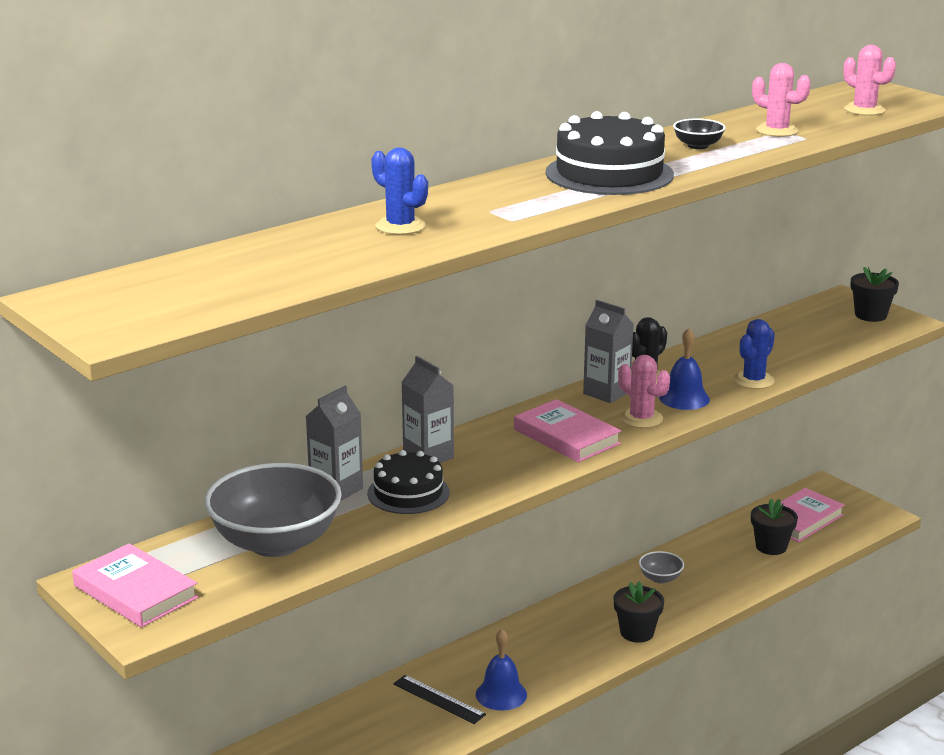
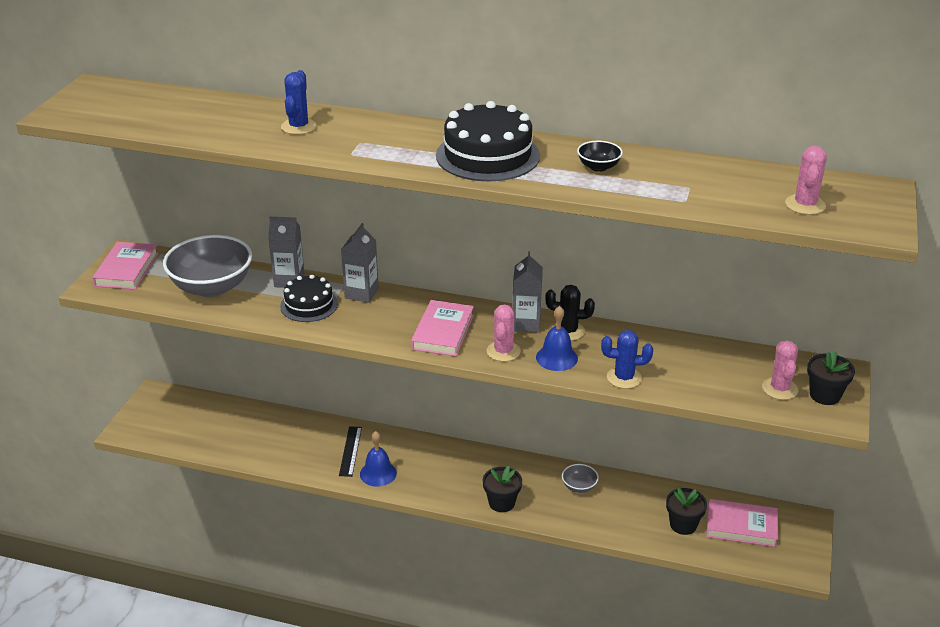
camera: 55 degrees right, 10 degrees up
(777, 131) = (685, 185): pink cactus -> pink cactus (779, 389)

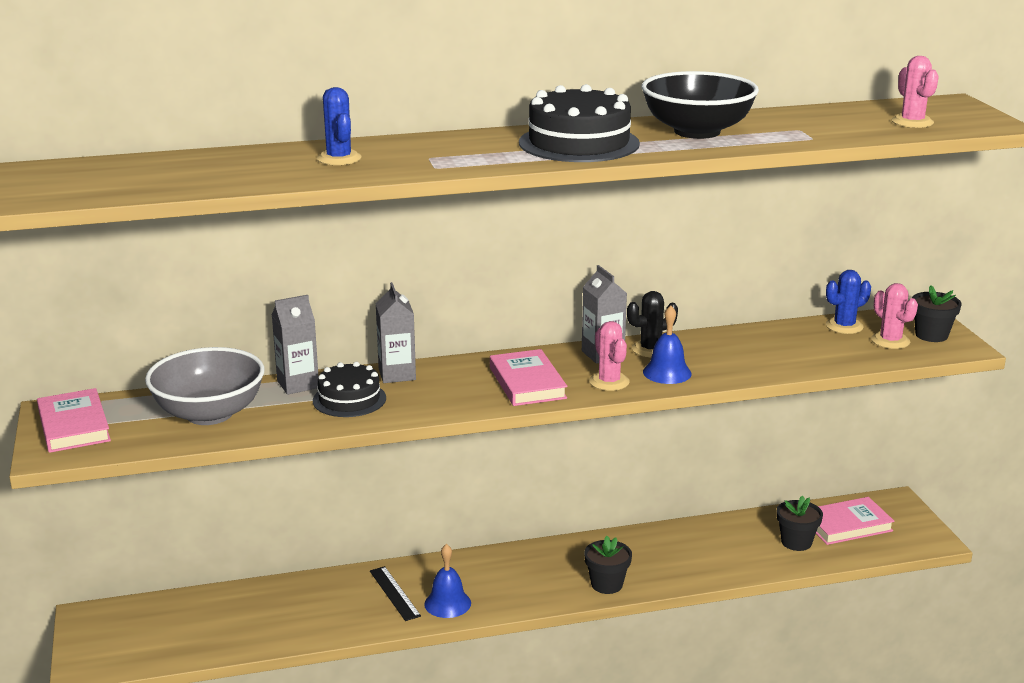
camera: 30 degrees left, 10 degrees down
(579, 487) = (668, 544): grey bowl -> none
(598, 167) = (697, 131): black bowl -> black bowl, size x2.29
(624, 378) = (749, 370): blue cactus -> blue cactus (844, 326)

